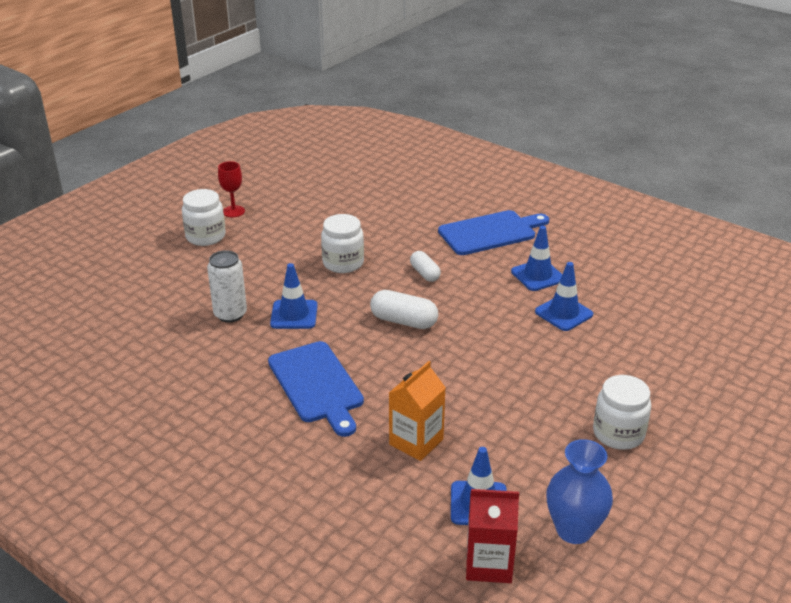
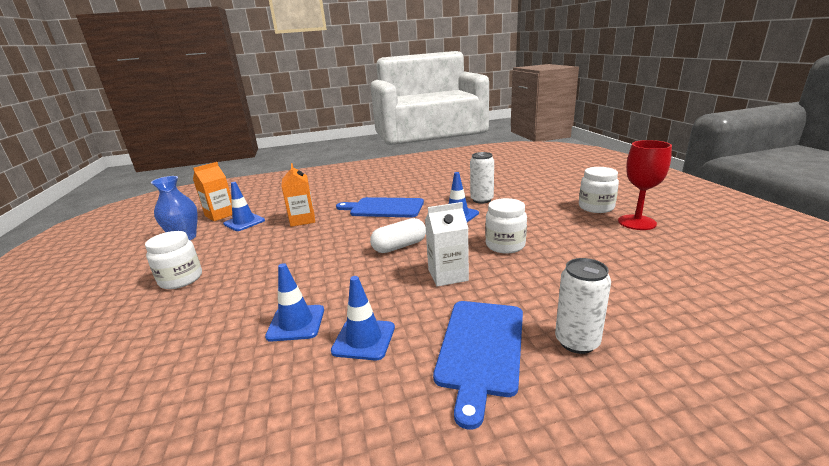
camera: 130 degrees right, 10 degrees down
(233, 211) = (637, 222): red goblet -> red goblet, size x1.61
(425, 273) = (448, 275): white capsule -> white carton
(446, 206) = (577, 342): none -> white can
(489, 564) = (220, 215): red carton -> orange carton

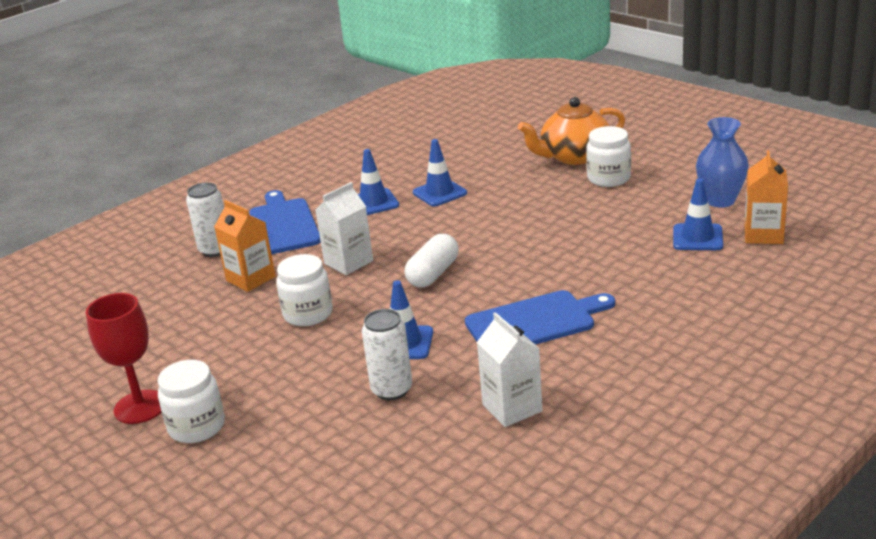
camera: 150 degrees right, 5 degrees up
(141, 316) = (574, 156): none -> orange teapot
(302, 220) = (621, 266): orange carton -> orange carton (251, 278)
(436, 185) = (512, 408): none -> white carton

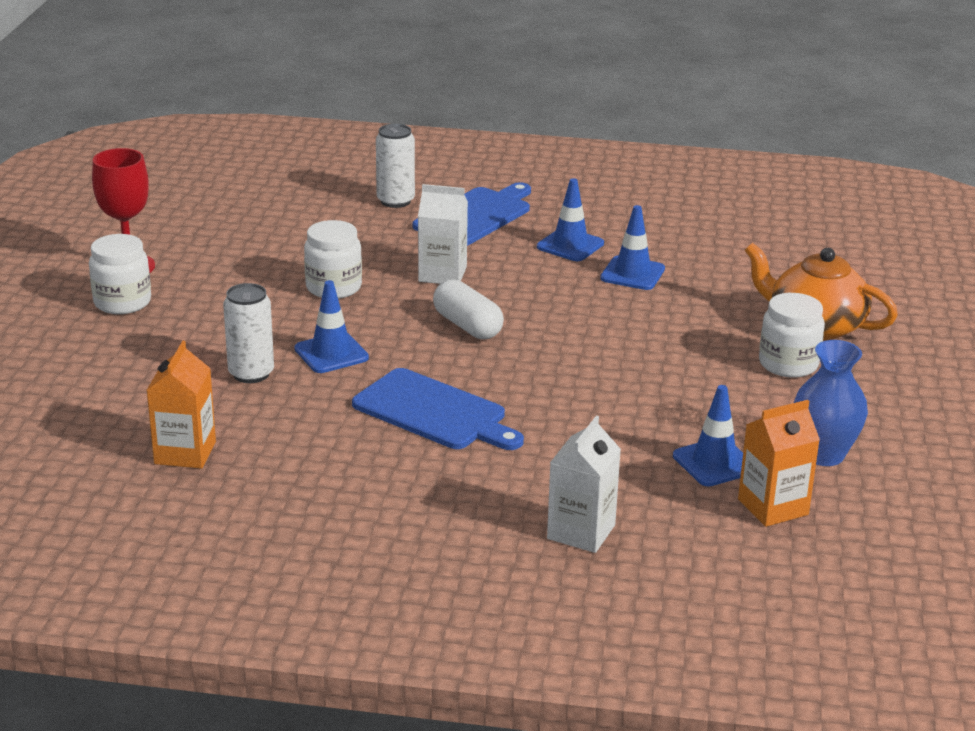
camera: 50 degrees right, 0 degrees up
(251, 278) = (364, 237): orange carton -> orange carton (185, 453)
(433, 274) = (467, 326): white capsule -> white capsule turned 60 degrees clockwise
(512, 408) = (275, 446): white carton -> white carton (581, 532)

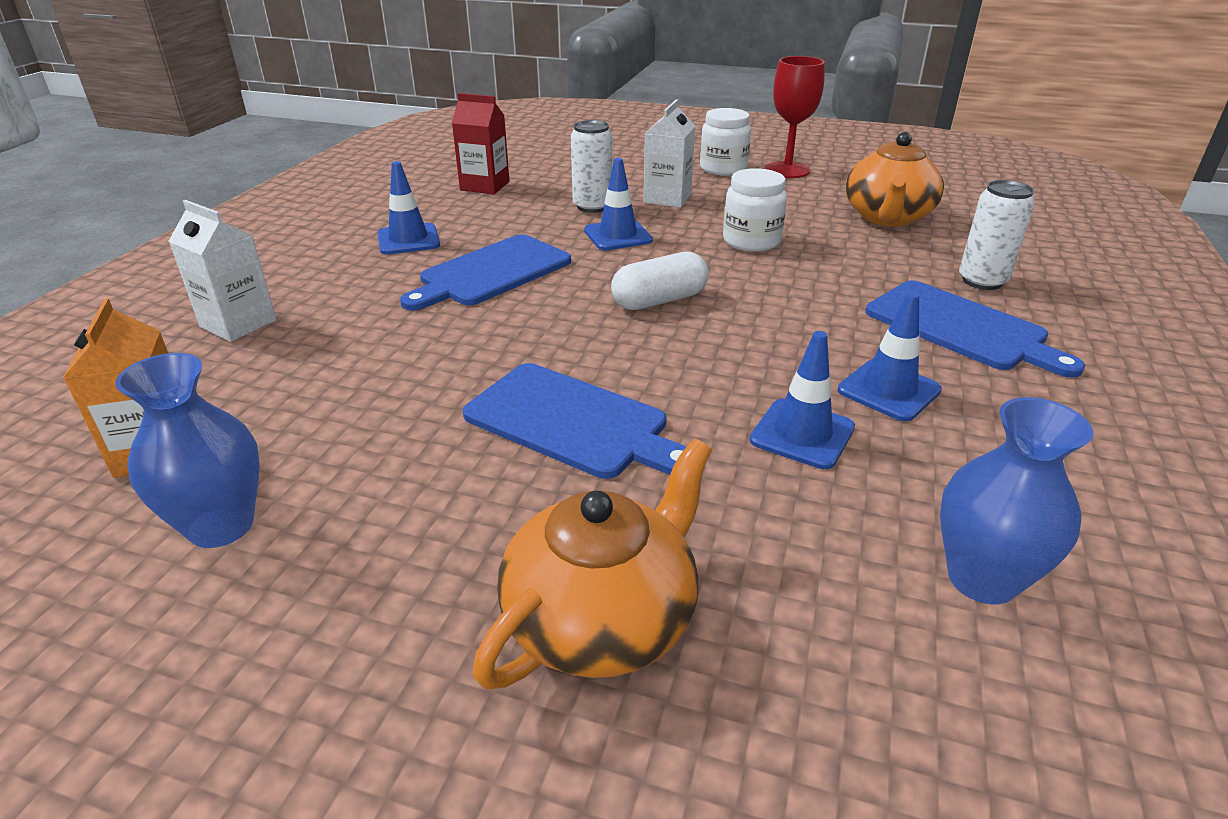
camera: 100 degrees right, 5 degrees up
(185, 453) = (485, 186): orange carton -> red carton
(266, 225) = (887, 217): none -> orange teapot
(442, 274) = (786, 295): white carton -> white carton (667, 198)
(657, 348) = (572, 422): none -> blue cutting board
(714, 463) = (281, 423): blue traffic cone -> blue traffic cone (408, 240)
(730, 236) = (982, 578): none -> blue vase
(788, 364) = (482, 548): white jar -> none

